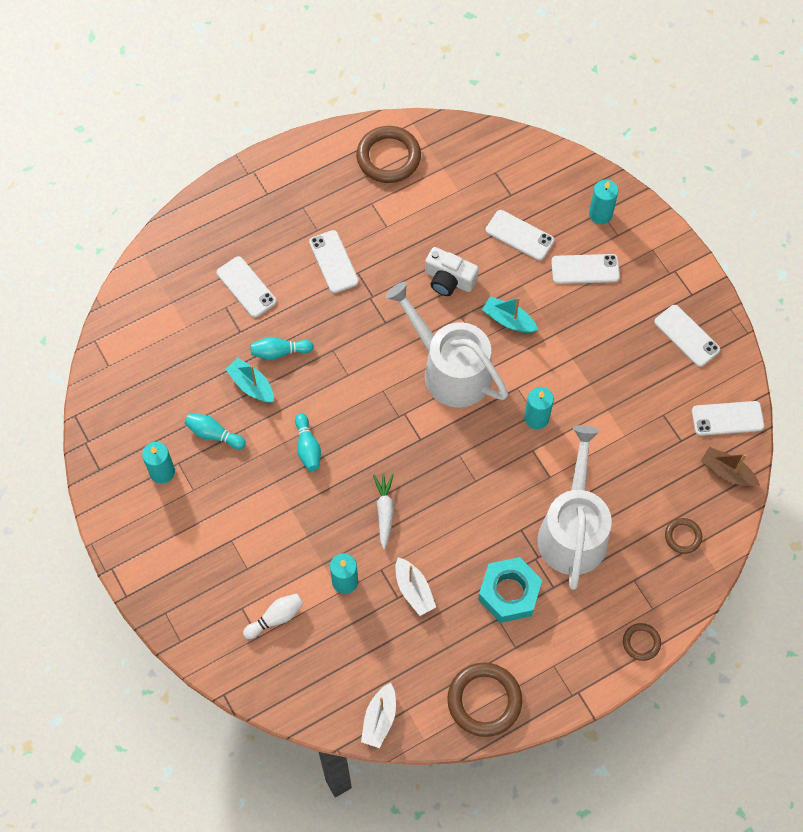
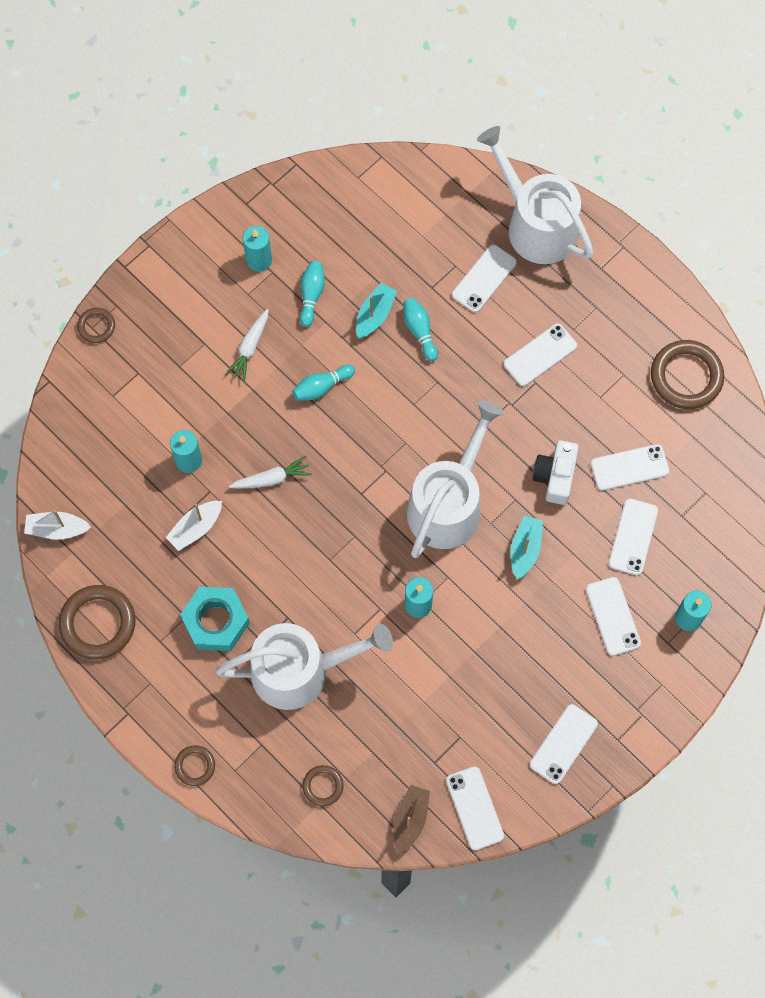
camera: 75 degrees right, 5 degrees up
(180, 636) = (96, 326): none -> brown ring
(208, 232) = (536, 224): none -> white watering can
(249, 500) = (250, 348): none -> white carrot
(276, 618) = (135, 406): white bowling pin -> none
(457, 221) = (629, 467): none -> white phone

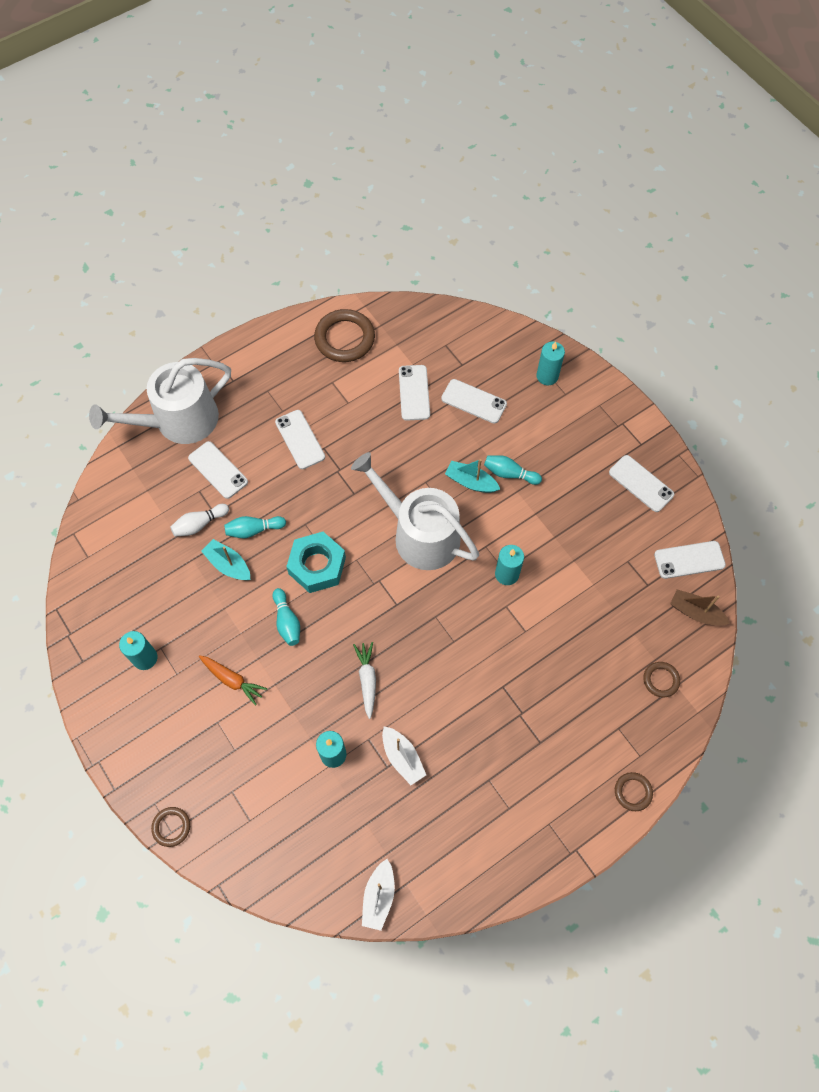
camera: 80 degrees left, 5 degrees down
(98, 623) = (483, 867): brown ring -> none
(216, 621) = (497, 752): turquoise nut -> turquoise nut (317, 566)
(250, 348) = (232, 680): white carrot -> orange carrot
(300, 670) = (553, 683): white watering can -> none
(311, 295) = (194, 616): turquoise bowling pin -> turquoise bowling pin (509, 473)
(415, 275) = (199, 524): none -> white bowling pin
(555, 476) = (411, 448): white camera -> none
(613, 616) = (538, 428): white phone -> none

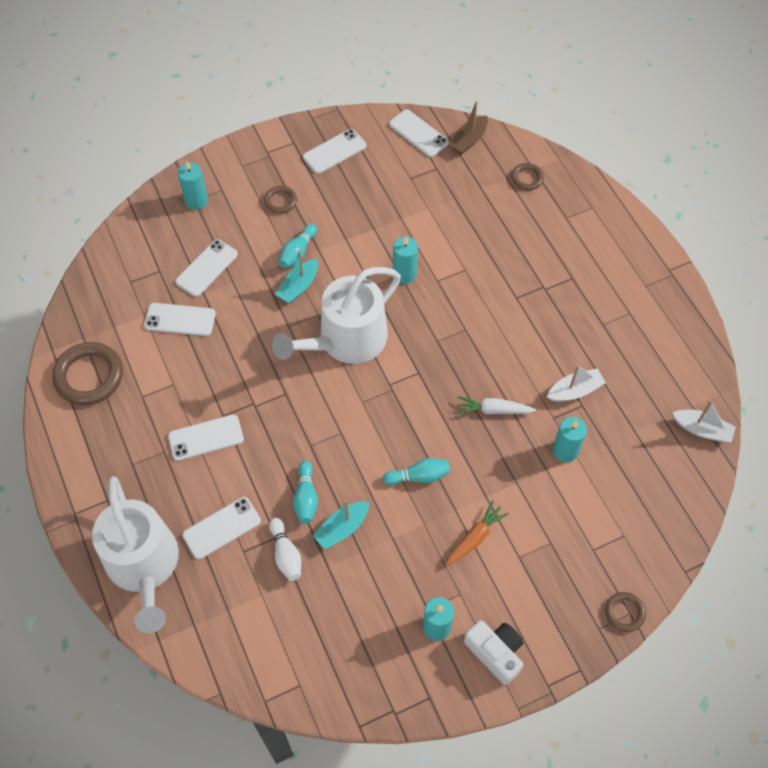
camera: 80 degrees left, 5 degrees down
(125, 711) = (495, 652): none -> white camera
(317, 566) = (361, 440): turquoise nut -> none
(633, 792) = (623, 219): brown ring -> brown ring (280, 201)
(689, 560) = (418, 133): white phone -> white phone turned 45 degrees counterclockwise

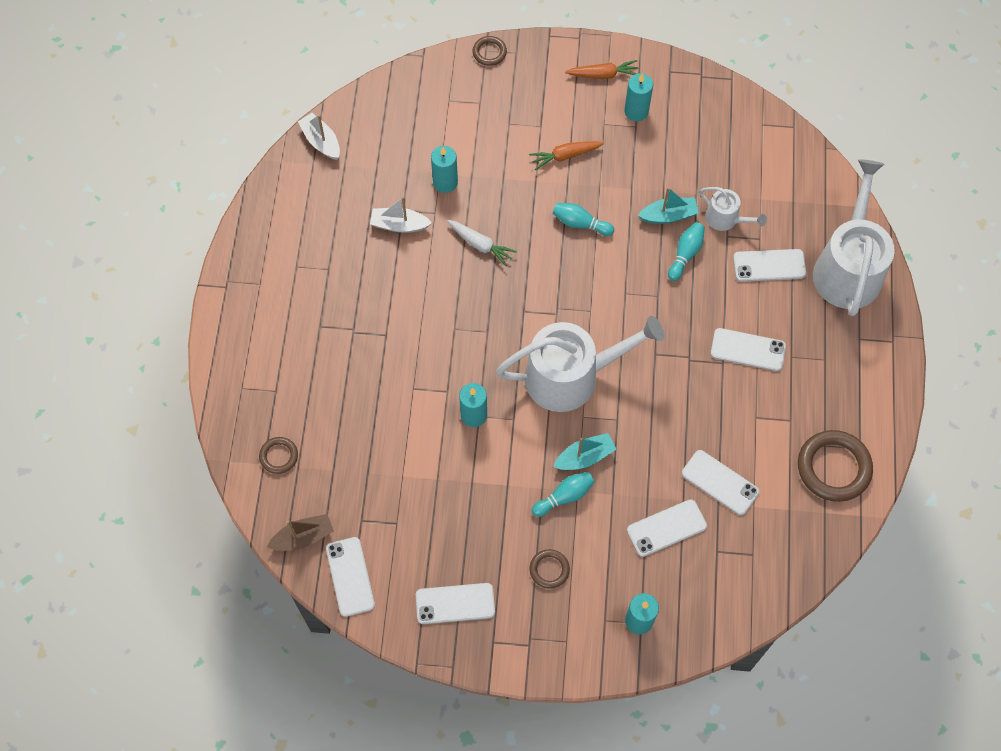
camera: 150 degrees left, 5 degrees up
(286, 554) = (725, 219): white bowling pin -> white watering can
(495, 652) = (603, 74): white camera -> orange carrot

